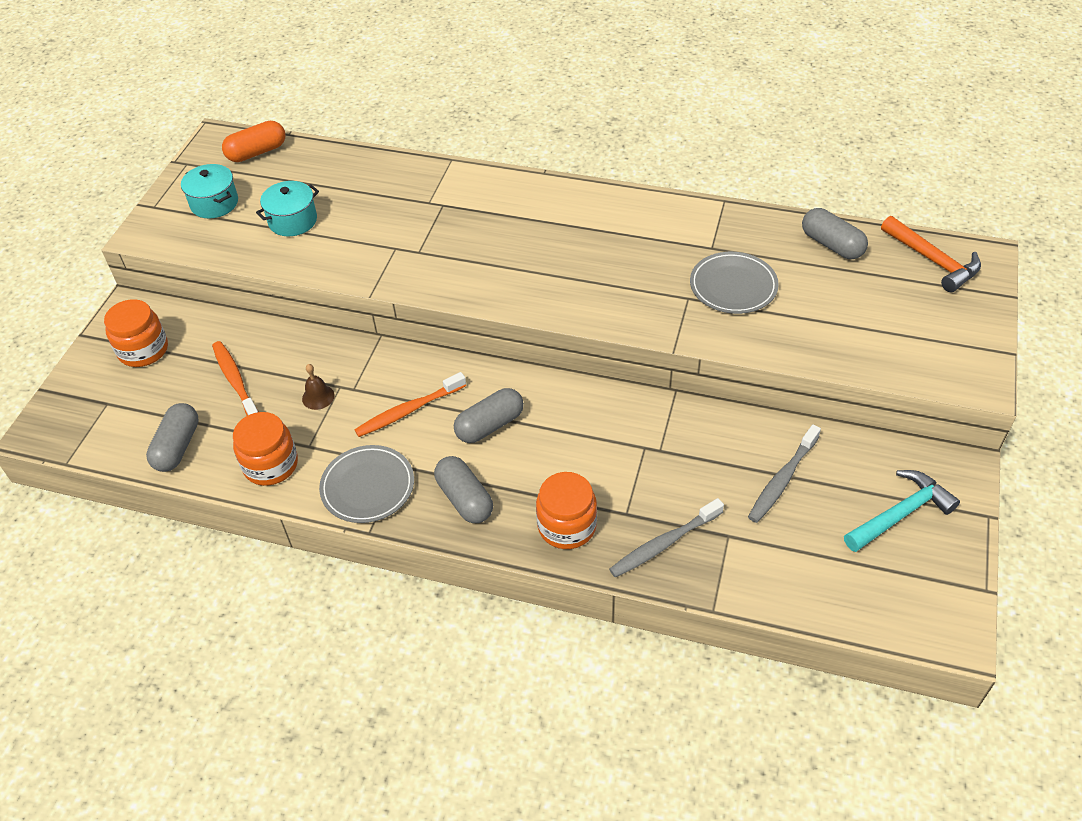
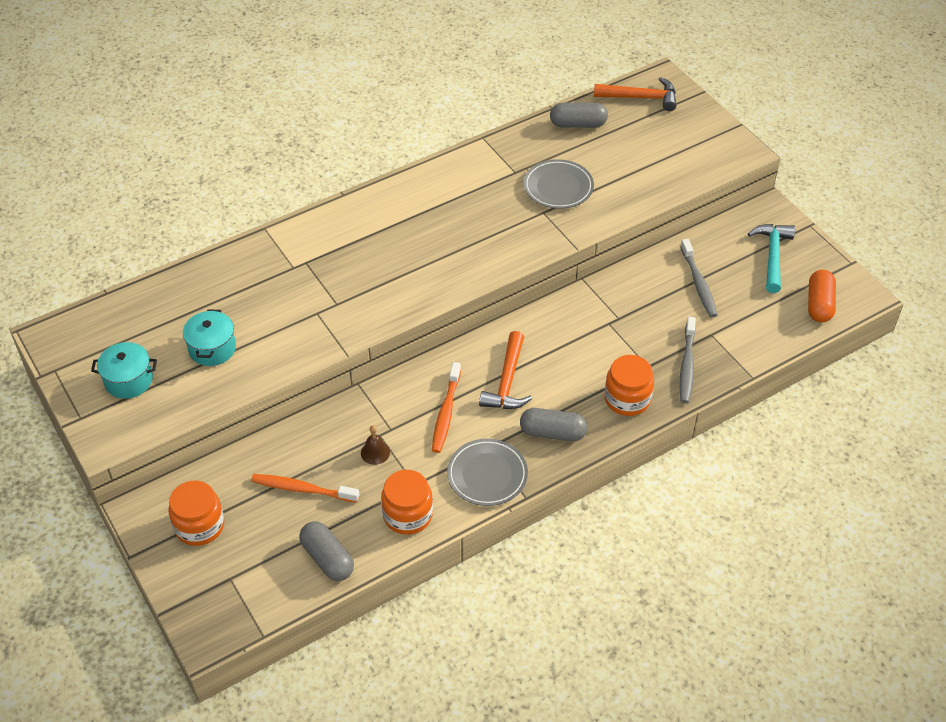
camera: 50 degrees left, 0 degrees up
(257, 152) = (102, 322): orange capsule -> orange capsule (819, 304)
(490, 425) = (507, 381): grey capsule -> orange hammer

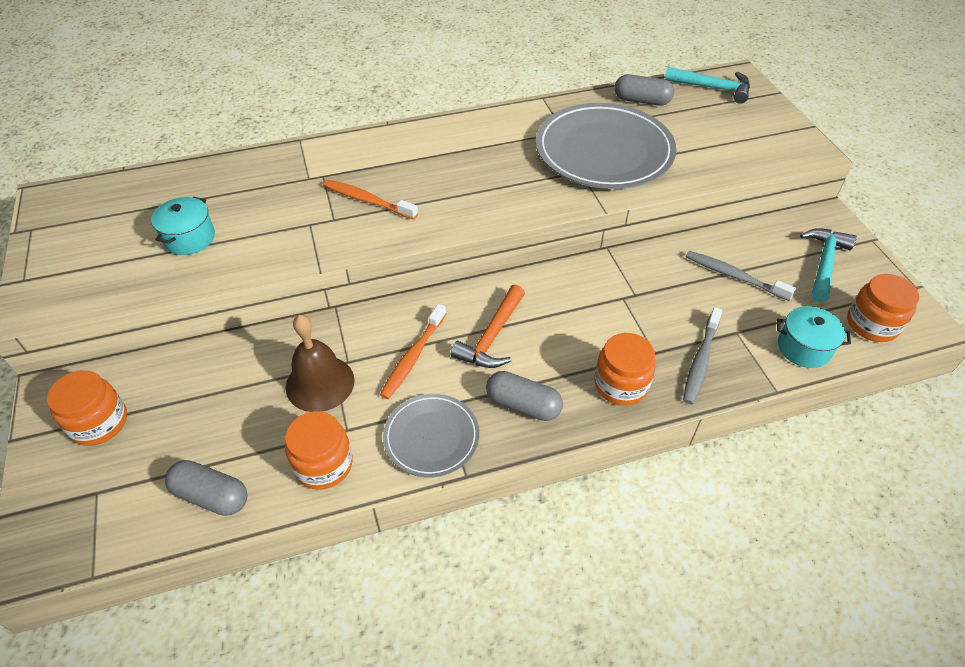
camera: 15 degrees right, 0 degrees up
(128, 380) = (92, 253): turquoise pot -> turquoise pot (804, 348)
(302, 489) = (225, 407): orange toothbrush -> orange toothbrush (367, 200)
(327, 559) = (211, 496): grey capsule -> grey capsule turned 45 degrees counterclockwise
(375, 452) = (320, 383): brown bell -> brown bell, size x2.05
(558, 187) = (604, 151): grey plate -> grey plate, size x1.87
(640, 98) = (712, 88): orange hammer -> turquoise hammer
(698, 283) = (734, 276): grey toothbrush -> grey toothbrush turned 120 degrees clockwise
(819, 304) = (872, 324): orange capsule -> orange jar

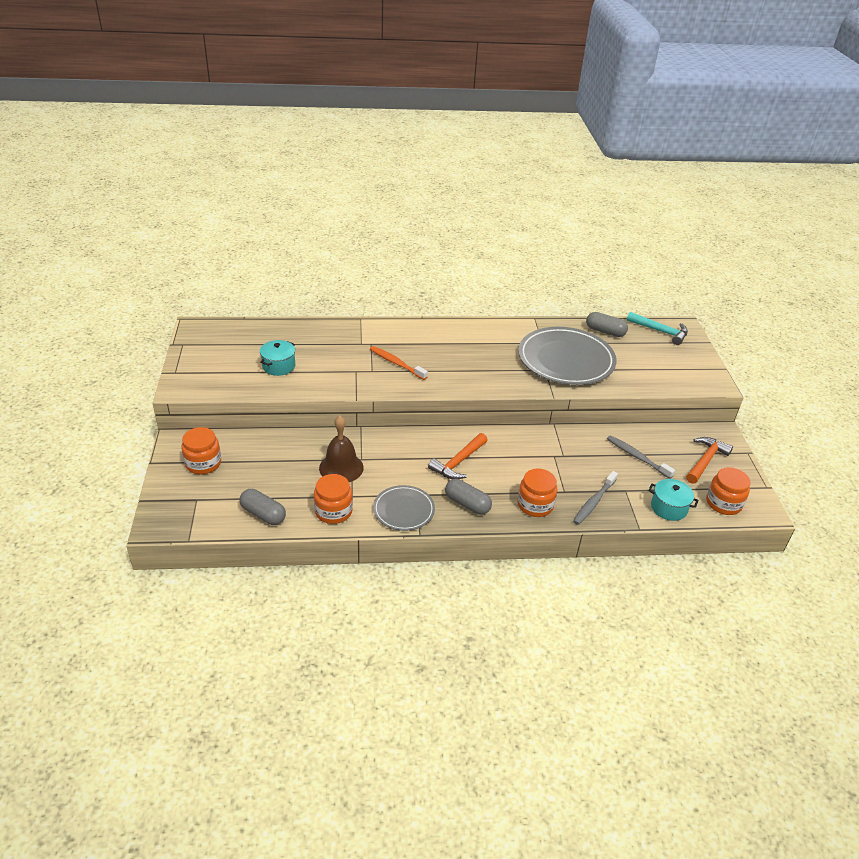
camera: 10 degrees right, 10 degrees down
(413, 357) = (404, 464): orange toothbrush -> none
(824, 263) = (705, 461): turquoise hammer -> orange hammer

